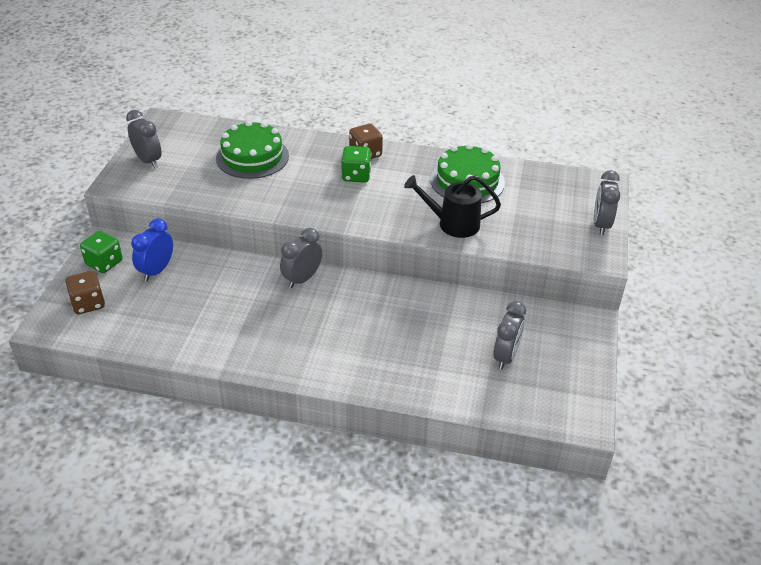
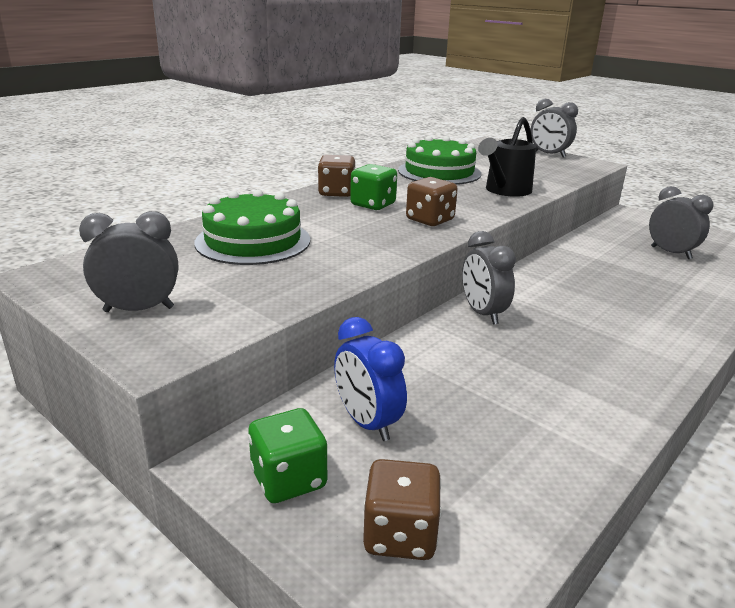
camera: 60 degrees left, 15 degrees down
(349, 207) = (430, 220): none -> brown dice

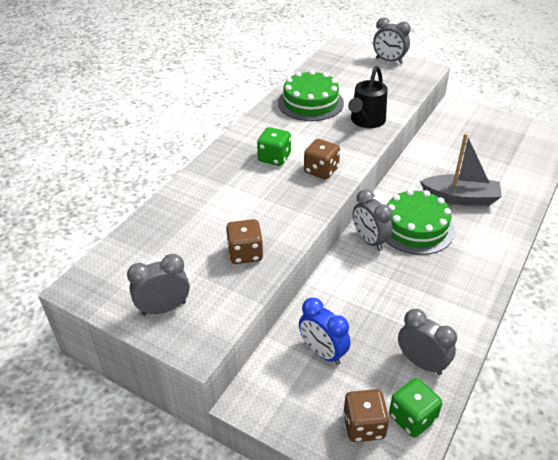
camera: 10 degrees left, 15 degrees up
(253, 241) = (205, 220): green cake -> green cake (415, 227)
(289, 479) = (292, 403): green dice -> green dice (412, 417)
(336, 193) = (242, 146): brown dice -> brown dice (245, 253)
(626, 289) = (460, 198): none -> grey boat
(671, 253) = (487, 150): grey clock -> grey clock (421, 363)

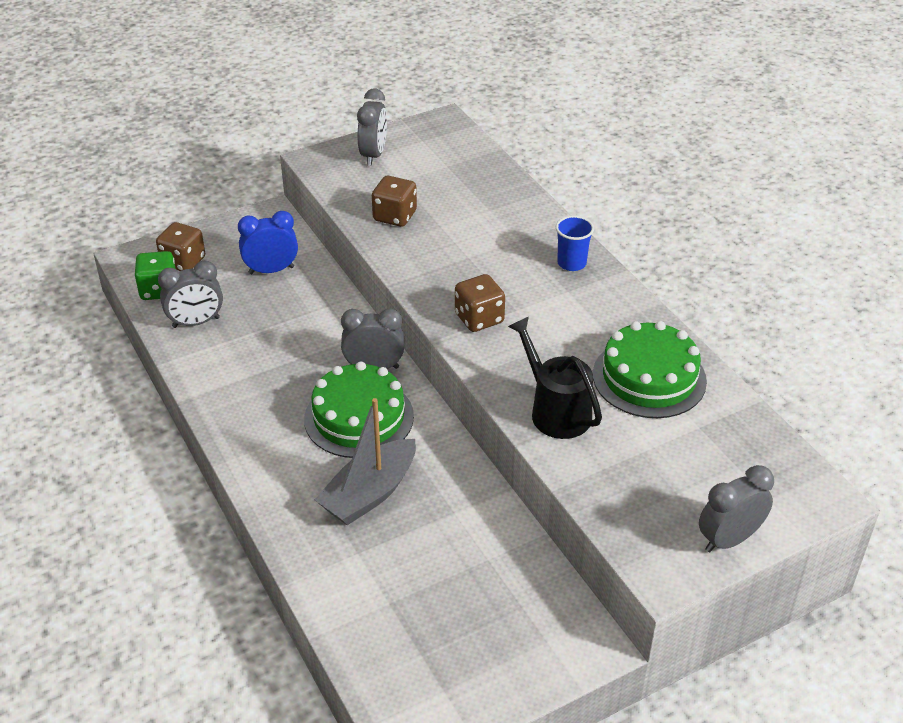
camera: 120 degrees right, 0 degrees up
(233, 155) = (571, 263): none -> blue cup
(274, 158) = (538, 292): green dice -> none

